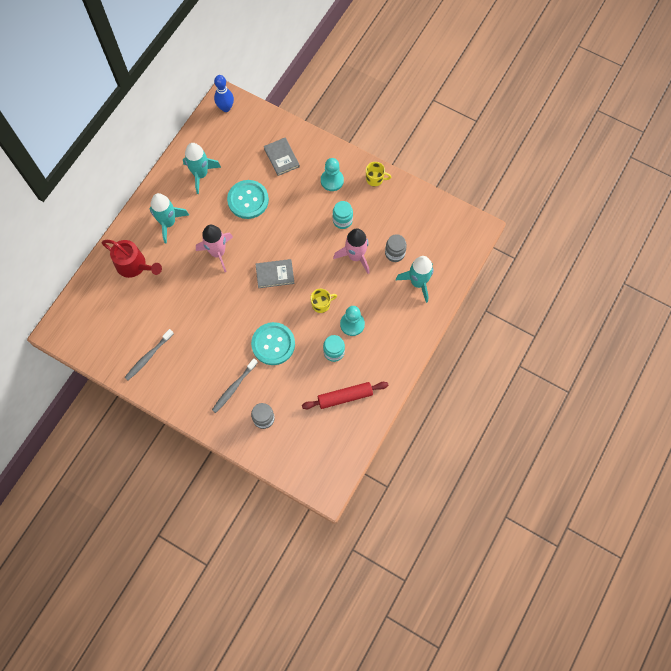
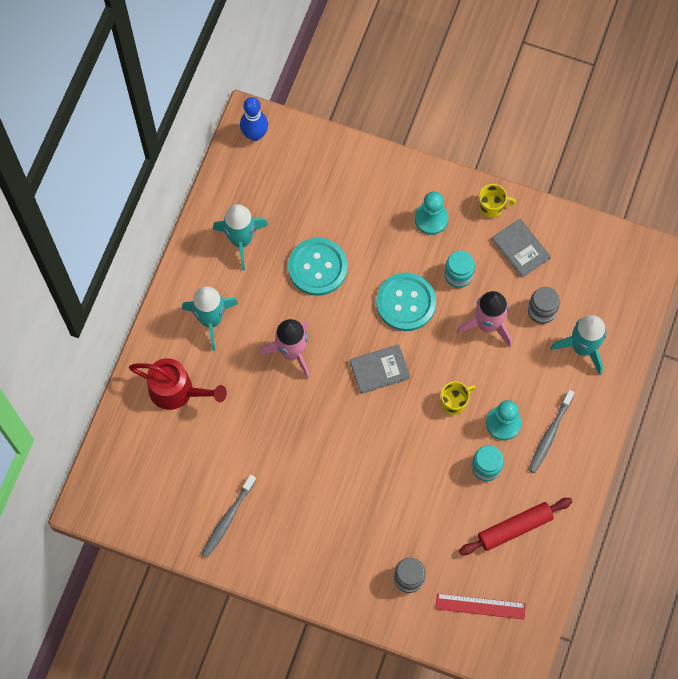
camera: 10 degrees left, 0 degrees up
(234, 387) = (357, 542): grey toothbrush -> grey toothbrush (550, 434)
(273, 344) = (399, 471): turquoise button -> turquoise button (406, 302)
(281, 157) = (352, 196): grey book -> grey book (520, 249)
(309, 446) = (480, 606): none -> red ruler

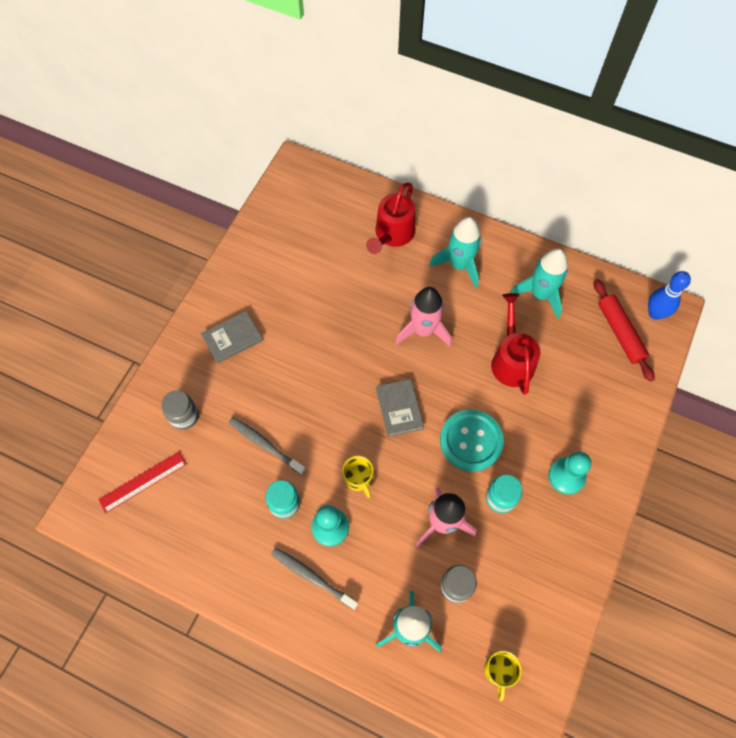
camera: 95 degrees right, 5 degrees down
(227, 519) = (268, 267): grey toothbrush -> grey toothbrush (265, 444)
(317, 267) = (511, 360): turquoise button -> red watering can
(480, 606) = (143, 481): red ruler -> red ruler turned 45 degrees clockwise
(491, 206) = (583, 544): yellow mug -> yellow mug (499, 670)
(514, 528) = (216, 526): red rolling pin -> red rolling pin (620, 333)
(520, 249) = (531, 571): grey book -> grey book (232, 338)

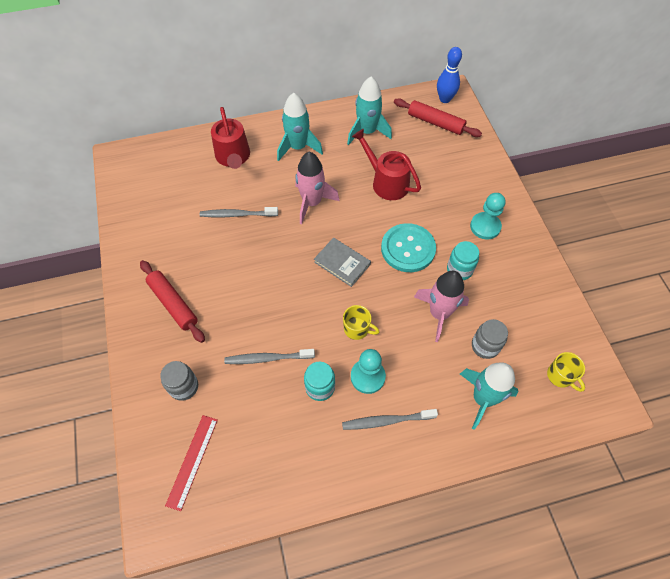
camera: 40 degrees left, 5 degrees down
(232, 338) = (173, 304): grey book -> red rolling pin
(349, 294) = (237, 214): none -> grey toothbrush

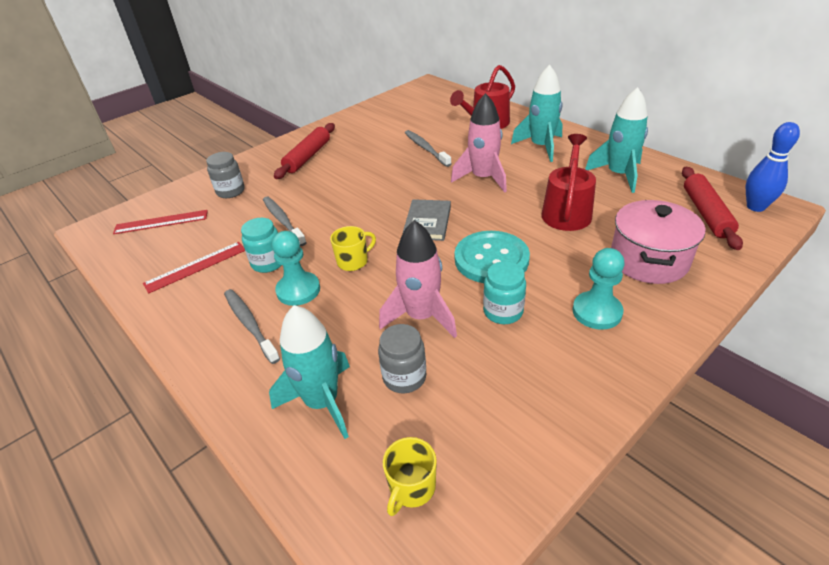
camera: 65 degrees right, 20 degrees down
(288, 444) = (196, 267): none -> red ruler
(357, 329) = (353, 261): yellow mug -> yellow mug turned 120 degrees counterclockwise
(458, 176) = (648, 260): none -> pink pot

